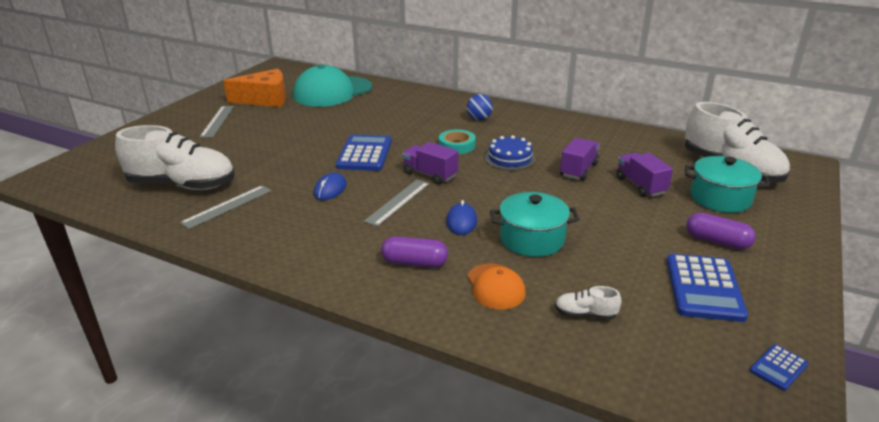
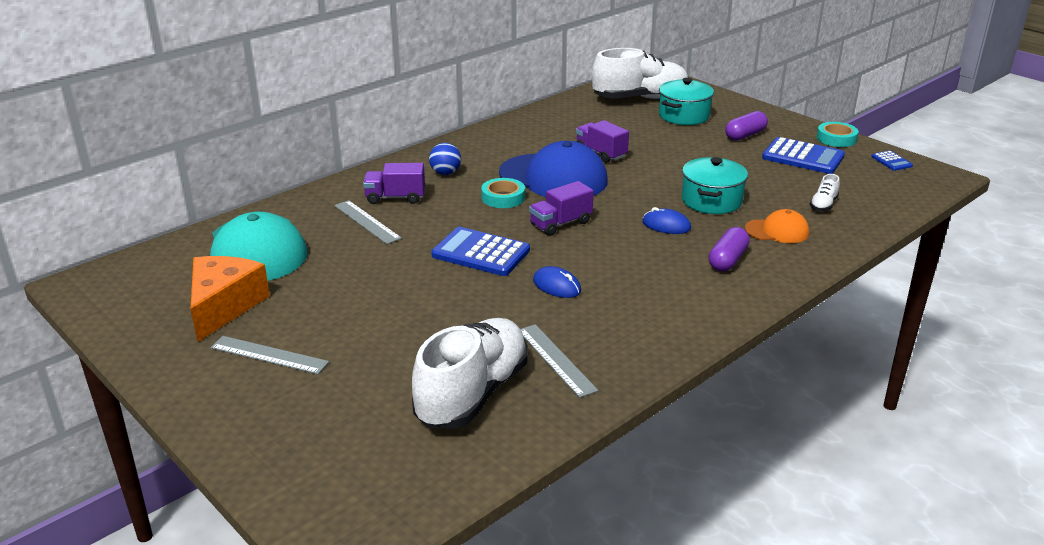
camera: 70 degrees left, 0 degrees up
(398, 202) = (609, 250): grey ruler -> grey ruler (367, 222)
(510, 158) = (553, 177): blue cake -> blue cap
(640, 186) = (646, 137): purple truck -> purple truck (395, 198)
(795, 311) = (836, 138): none -> turquoise tape

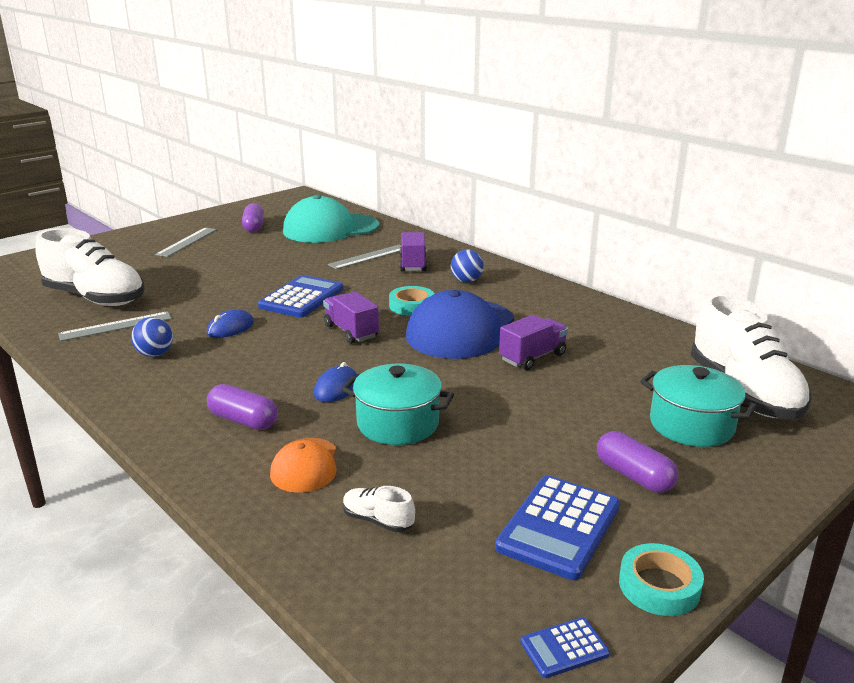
camera: 90 degrees right, 5 degrees down
(224, 306) = (254, 227): orange cheese -> purple capsule
(621, 321) = (155, 354): none -> blue ball

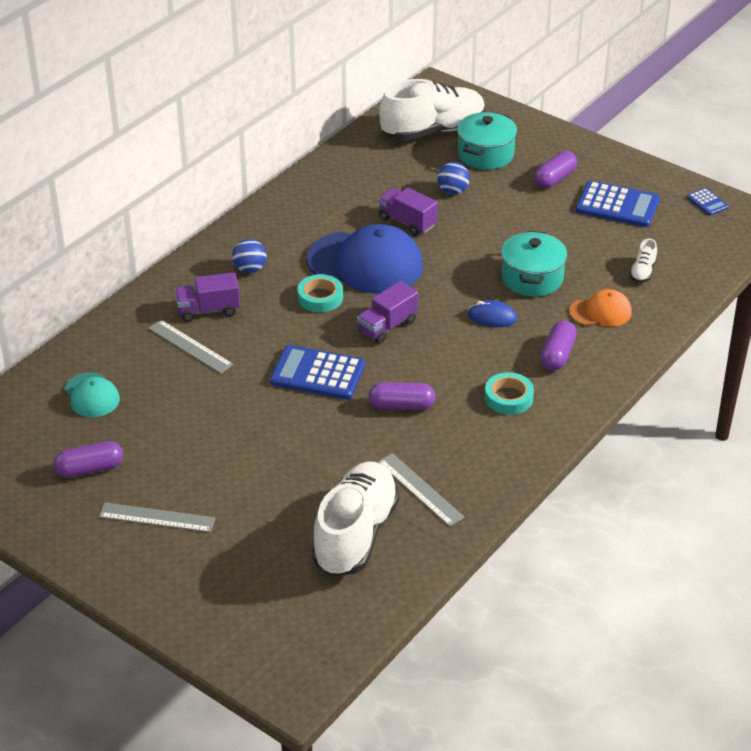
camera: 100 degrees left, 15 degrees up
(155, 354) = (470, 440): blue ball -> blue ball (453, 191)
(230, 328) = (401, 406): blue mouse -> purple capsule
(330, 229) = (92, 395): turquoise cap -> turquoise cap, size x0.51
(659, 586) = (650, 174): turquoise tape -> turquoise tape (508, 398)

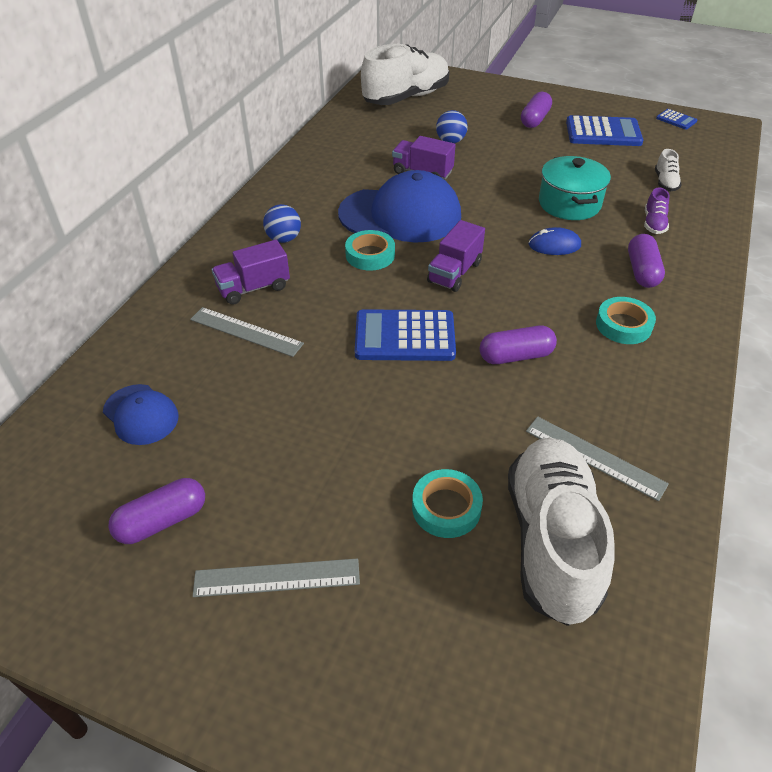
camera: 15 degrees left, 5 degrees up
(92, 395) = (141, 414): turquoise cap -> blue cap
(291, 500) = (446, 507): none -> turquoise tape
(485, 154) = (462, 109): turquoise pot -> none
(600, 312) = (653, 223): orange cap -> purple shoe

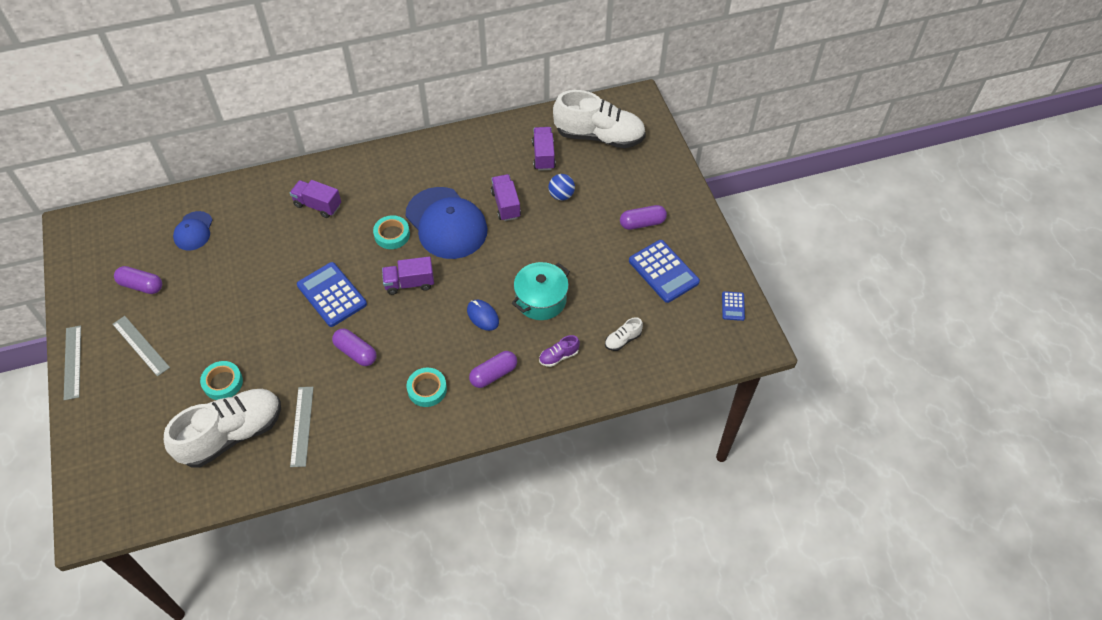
camera: 50 degrees right, 10 degrees up
(246, 331) = (281, 227): grey ruler -> grey ruler (73, 362)
(284, 239) = (372, 187): blue ball -> none
(389, 130) = (543, 156): none -> purple truck

